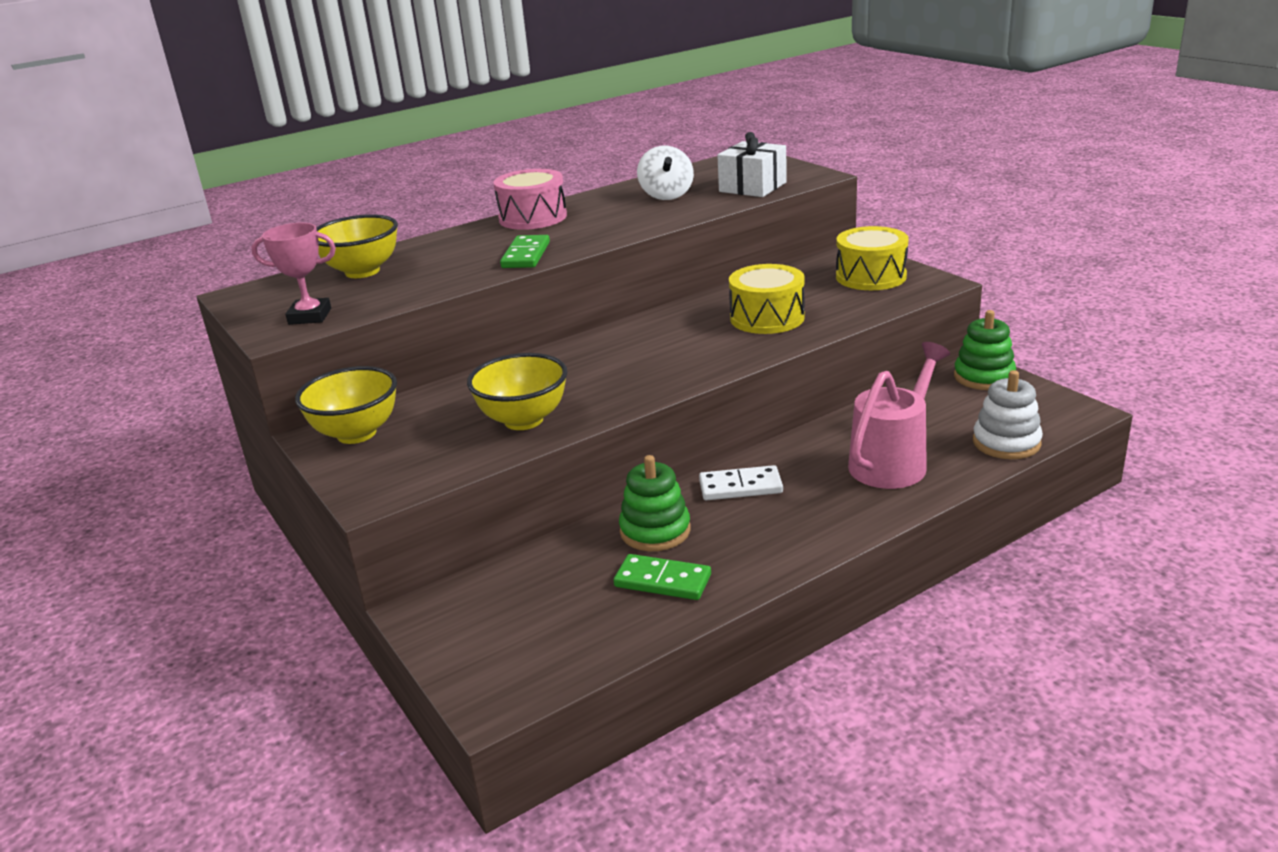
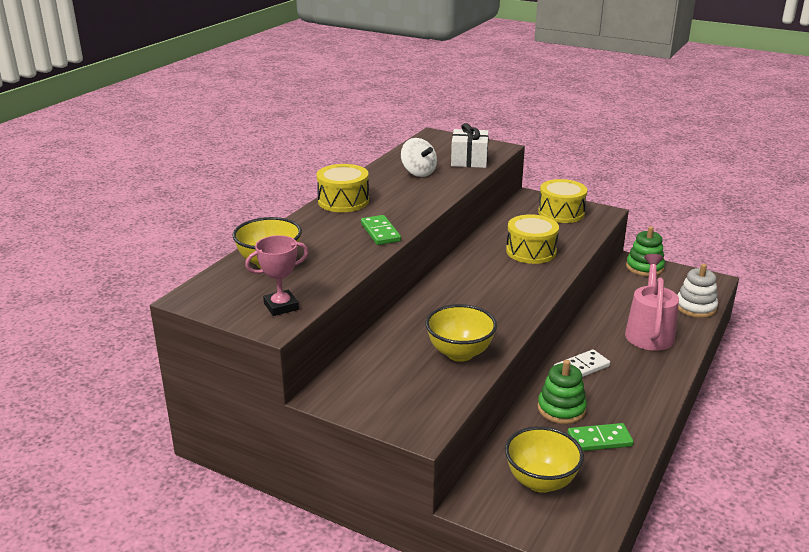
camera: 30 degrees left, 0 degrees up
(356, 433) = (352, 388): yellow bowl -> yellow bowl (541, 481)
(533, 217) = (343, 201): pink drum -> yellow drum

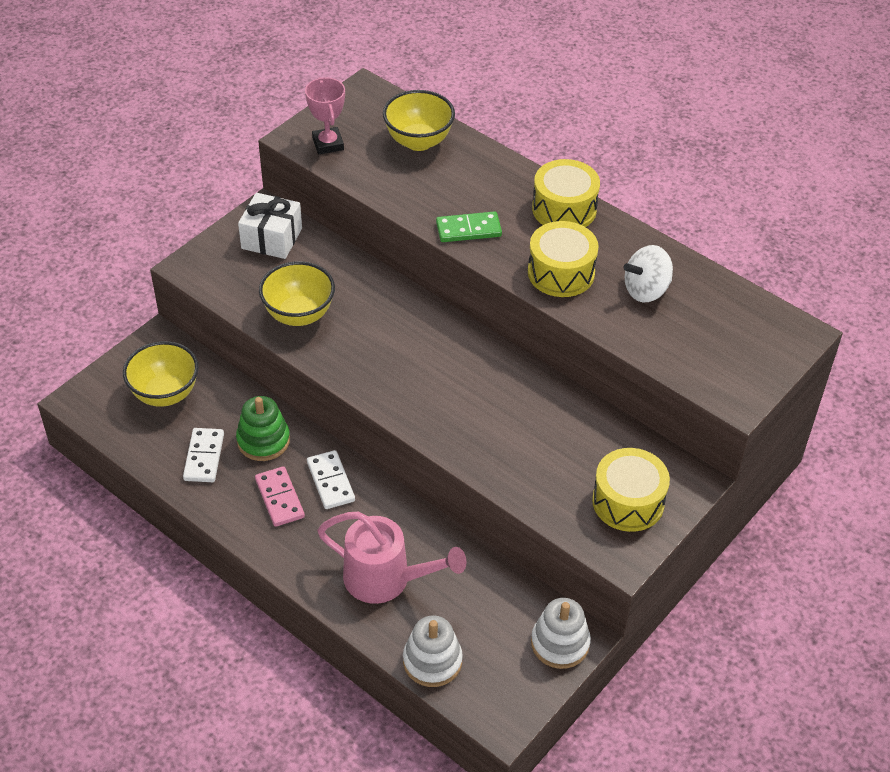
camera: 100 degrees right, 20 degrees up
(469, 160) = (686, 353): white gift -> white gift (271, 238)
(531, 251) = (510, 432): yellow drum -> yellow drum (561, 273)
(599, 440) = (204, 457): green domino -> white domino
(614, 390) = (279, 498): none -> pink domino
(644, 267) = (560, 643): green stacking toy -> white stacking toy

